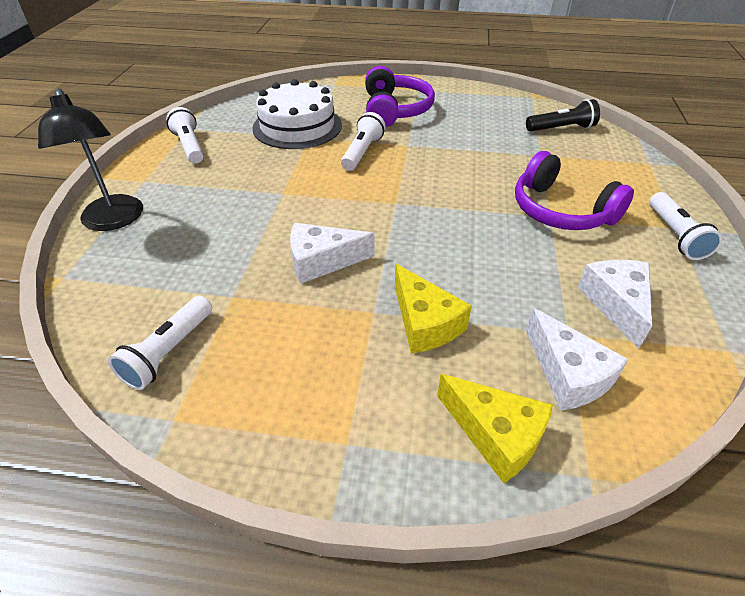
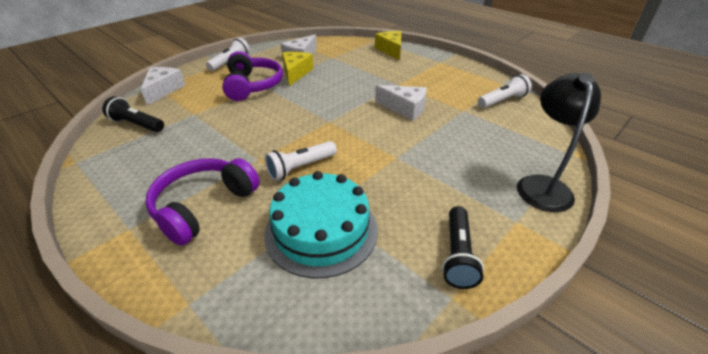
camera: 145 degrees left, 5 degrees down
(190, 146) = (457, 255): white flashlight -> black flashlight
(297, 126) = (321, 230): white cake -> turquoise cake
(425, 323) = (381, 75): yellow cheese -> yellow cheese (295, 73)
(568, 374) = (349, 51): white cheese -> white cheese (163, 90)

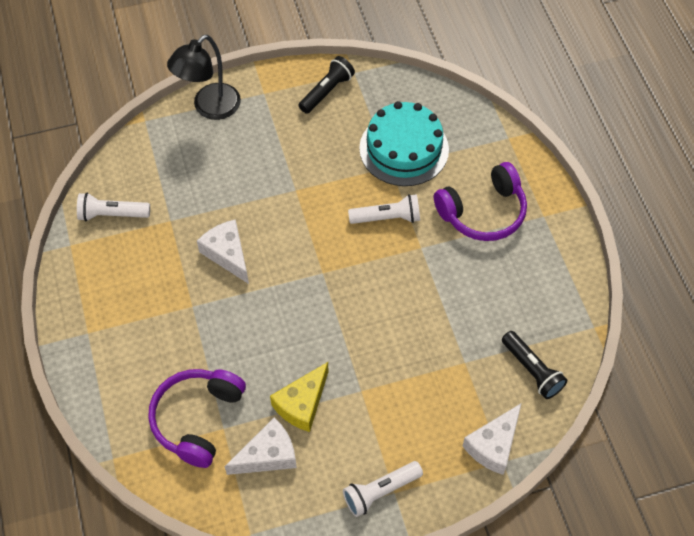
camera: 150 degrees left, 20 degrees up
(253, 85) = (373, 397): purple headphones -> purple headphones (197, 419)
(391, 50) = (122, 404): yellow cheese -> none

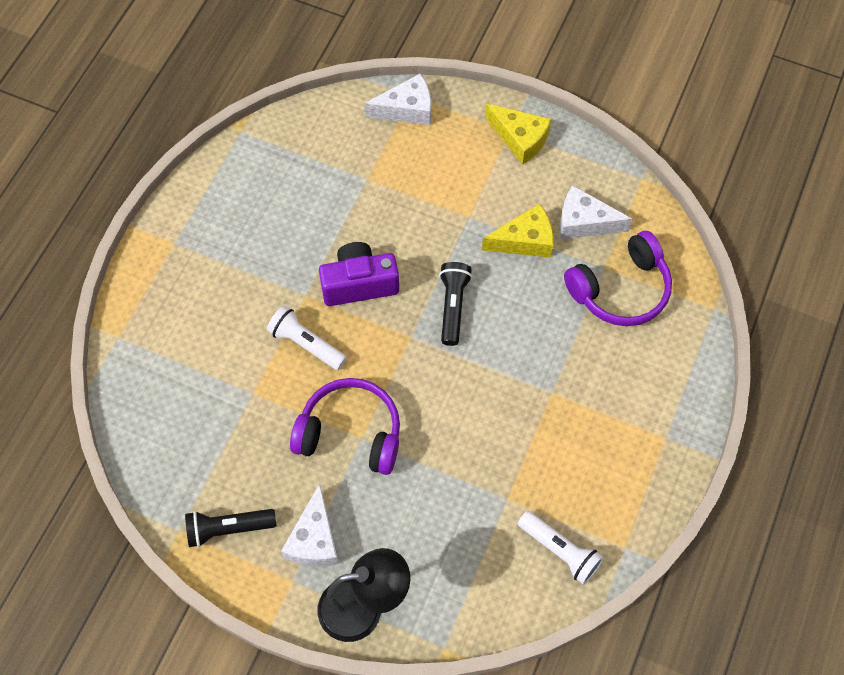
camera: 140 degrees left, 5 degrees up
(227, 254) = (480, 419): white cheese -> white cheese (314, 539)
(380, 491) = (520, 139): white flashlight -> yellow cheese
(392, 281) = (359, 284): none -> purple camera
(404, 149) = (221, 401): turquoise cake -> none
(483, 212) = (220, 284): purple headphones -> purple headphones (350, 433)
(532, 370) = (323, 136): black flashlight -> black flashlight (453, 306)

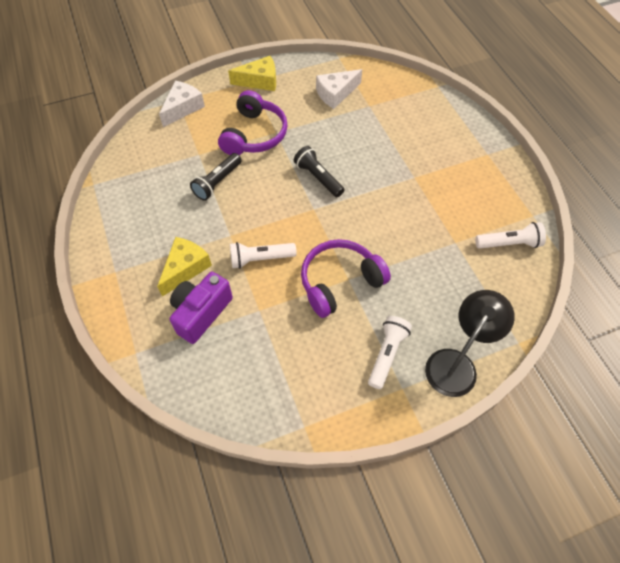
camera: 45 degrees left, 5 degrees down
(228, 528) = (332, 396): black flashlight -> black flashlight (217, 182)
(314, 539) = (387, 354): white cheese -> white flashlight
(359, 284) = (255, 206): purple camera -> purple camera (201, 313)
(525, 240) = (317, 122): yellow cheese -> yellow cheese (185, 268)
(621, 290) = (388, 109): purple headphones -> purple headphones (254, 135)

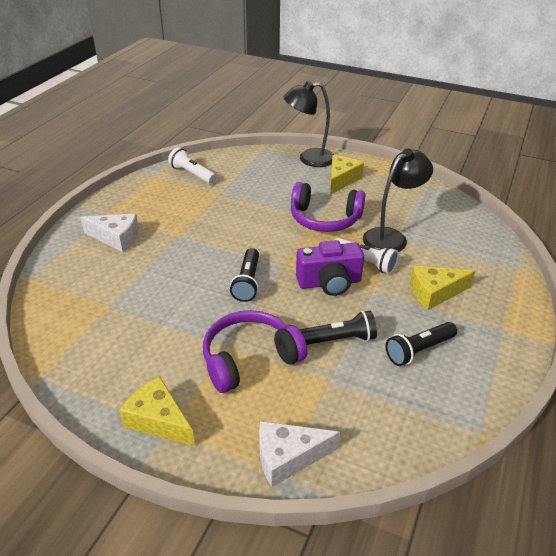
camera: 135 degrees left, 20 degrees down
(162, 210) = (418, 350): none -> black flashlight
(201, 313) = (445, 260): purple camera -> purple camera (329, 283)
(266, 306) = (391, 237): none -> black lamp
(336, 94) = (115, 340): white cheese -> white cheese (116, 238)
(387, 354) = (341, 180): white flashlight -> yellow cheese

